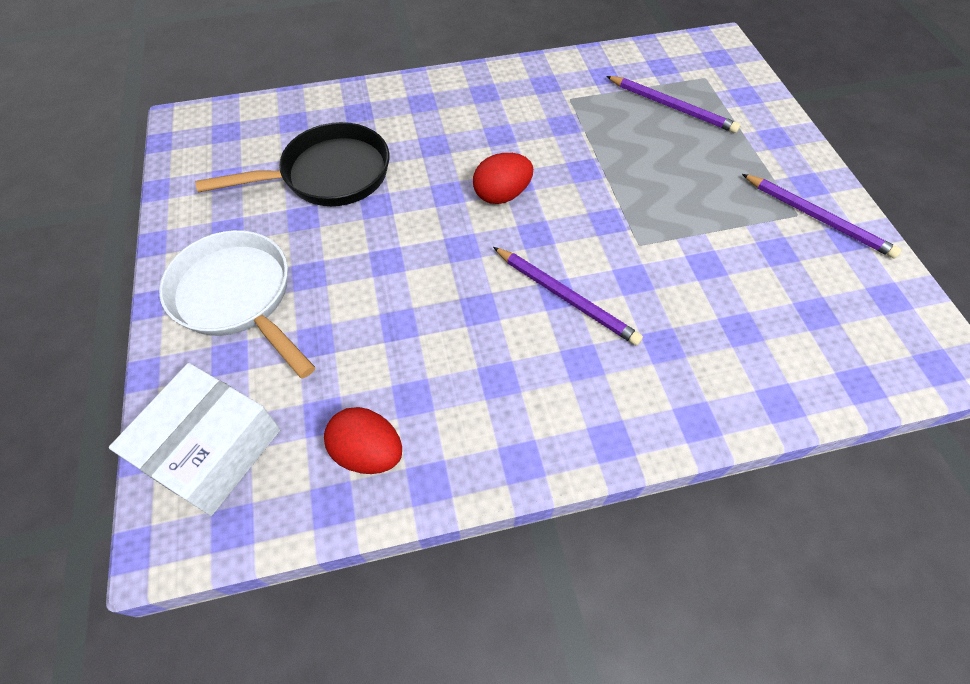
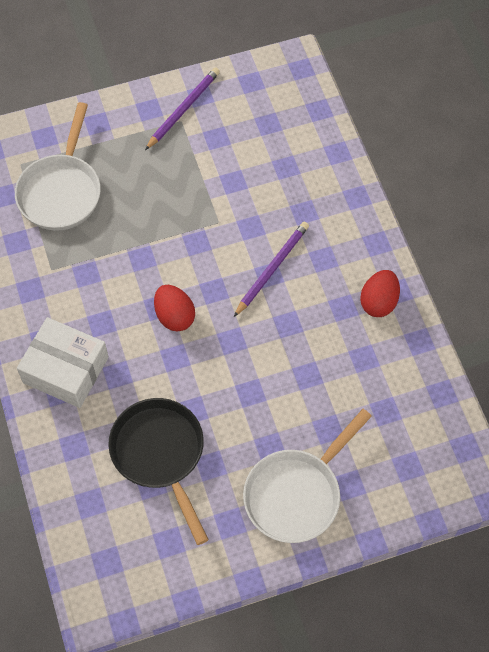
camera: 95 degrees left, 5 degrees up
(211, 448) = (419, 475): white box -> white box (66, 370)
(368, 452) = (406, 378): red egg -> red egg (378, 302)
(672, 107) = (61, 191): purple pencil -> white pan

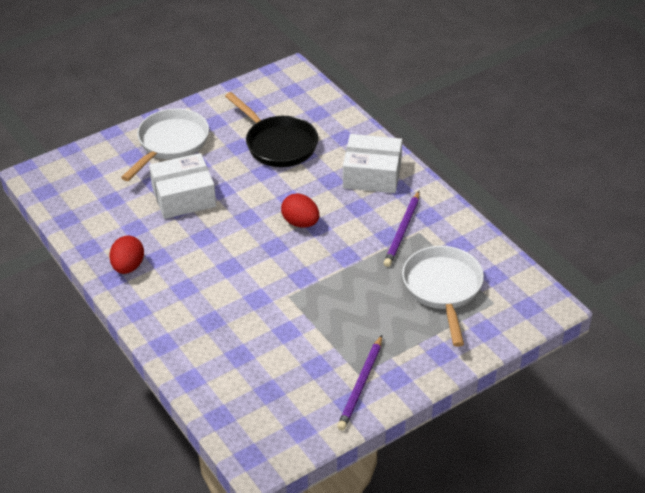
camera: 165 degrees right, 20 degrees down
(272, 269) = (228, 271): purple pencil -> purple pencil (402, 231)
(298, 393) = (183, 197): none -> white box

